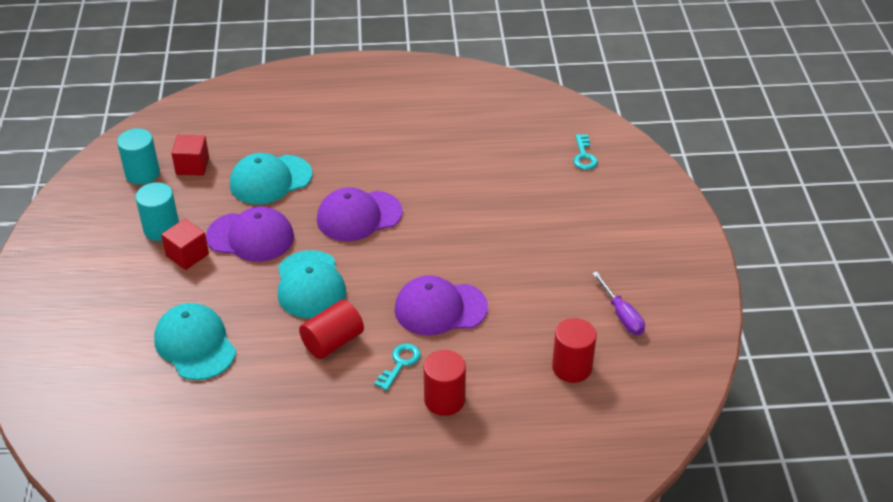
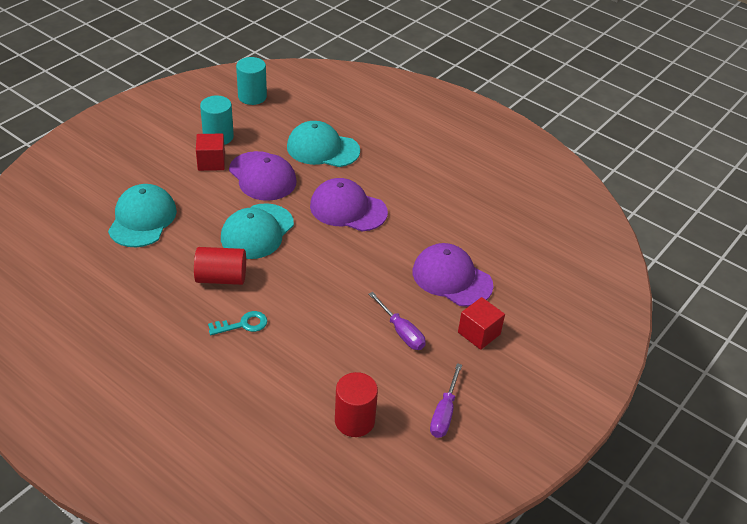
camera: 40 degrees right, 0 degrees up
(192, 166) = (287, 110): red cube -> red cube (479, 333)
(440, 308) = (318, 308): purple cap -> purple cap (452, 278)
(444, 400) = (238, 371): red cylinder -> none
(521, 281) = (401, 332): none -> purple screwdriver
(584, 156) = (572, 276): turquoise key -> none

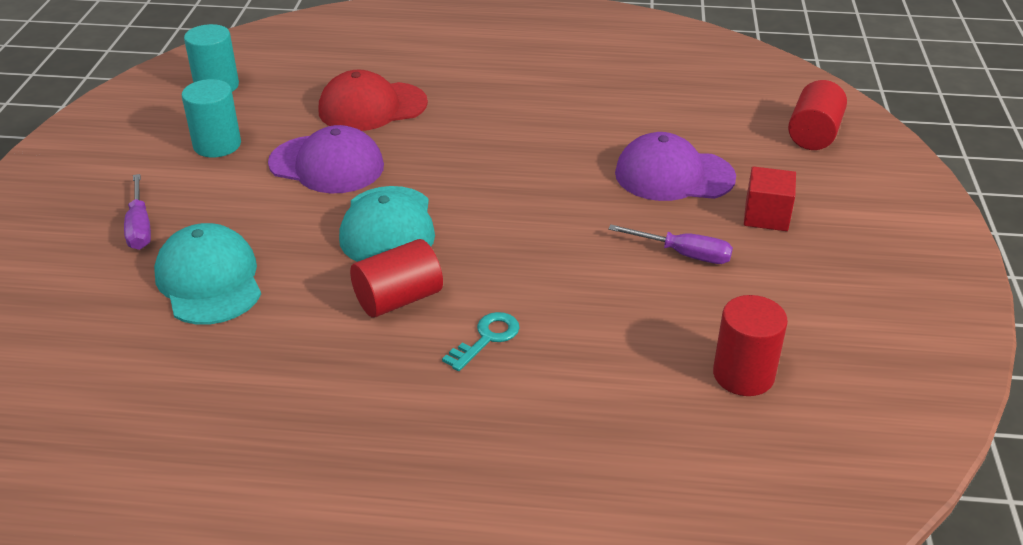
camera: 30 degrees left, 5 degrees down
(211, 162) = (238, 176): red cube -> none
(322, 149) = (372, 107): turquoise cap -> red cap
(348, 209) = (475, 156): purple cap -> none
(444, 413) = (827, 314): purple screwdriver -> purple screwdriver (140, 227)
(575, 294) = (813, 134): none -> red cylinder

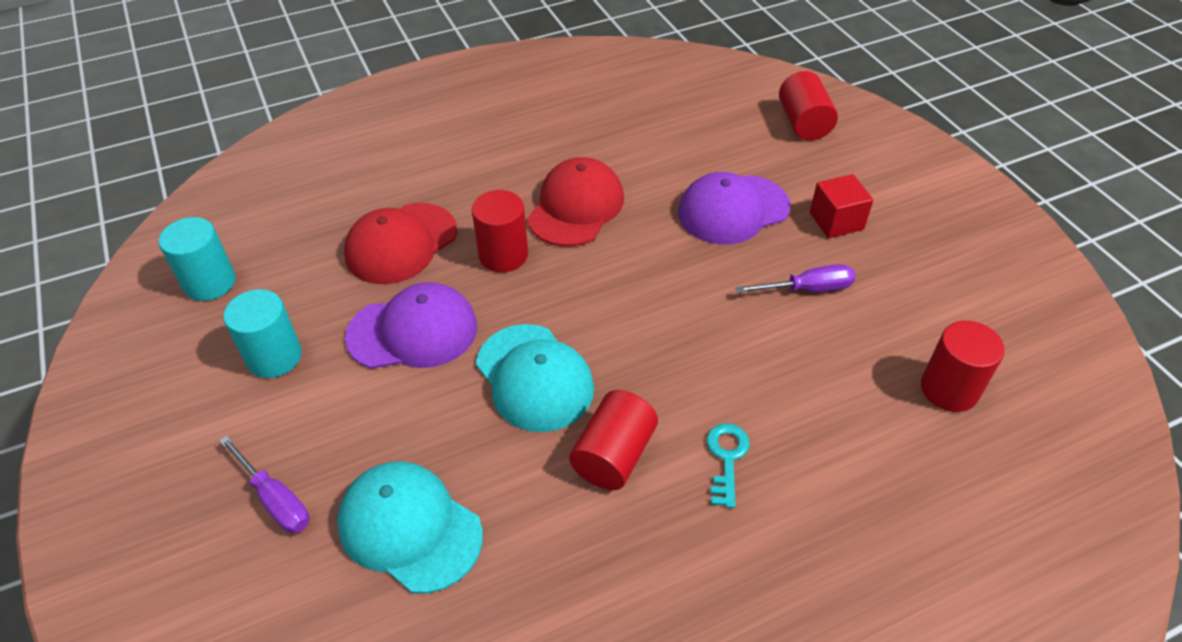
camera: 30 degrees left, 10 degrees up
(443, 140) = (503, 255): none -> red cylinder
(535, 128) = (576, 207): none -> red cap

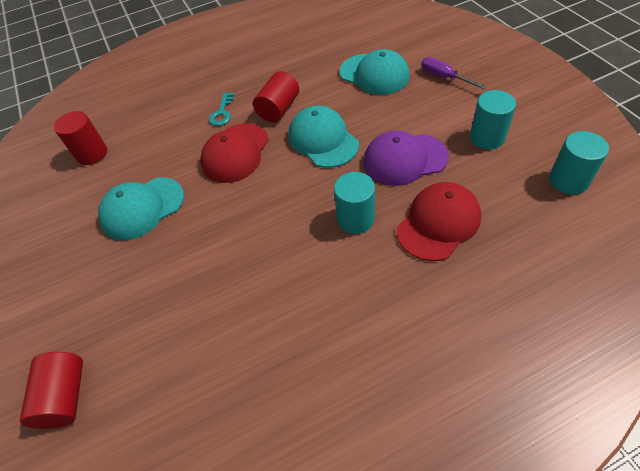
camera: 175 degrees left, 5 degrees up
(503, 255) = (355, 219): red cylinder -> turquoise cylinder
(576, 207) = (301, 269): red cap -> red cap (235, 153)
(733, 210) = (172, 274): purple cap -> none
(807, 289) = (142, 208): purple screwdriver -> turquoise cap
(836, 221) = (95, 268): red cube -> none

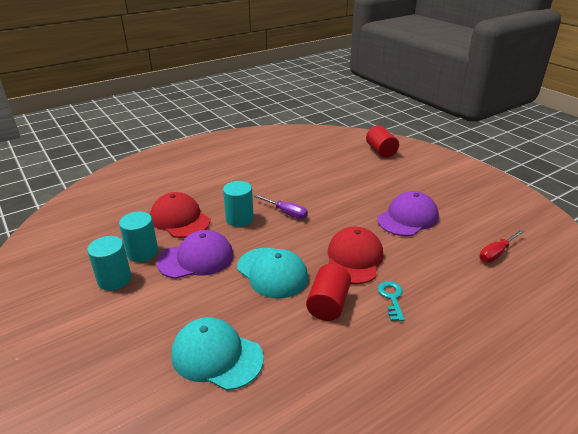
camera: 165 degrees right, 20 degrees down
(92, 154) = (496, 253): red cylinder -> red screwdriver
(142, 208) = (407, 218): turquoise cap -> purple cap
(438, 223) = (180, 219): red cap -> red cap turned 105 degrees clockwise
(444, 77) = (128, 352): purple screwdriver -> purple screwdriver (286, 213)
(568, 180) = (68, 248): turquoise cylinder -> turquoise cylinder (142, 253)

